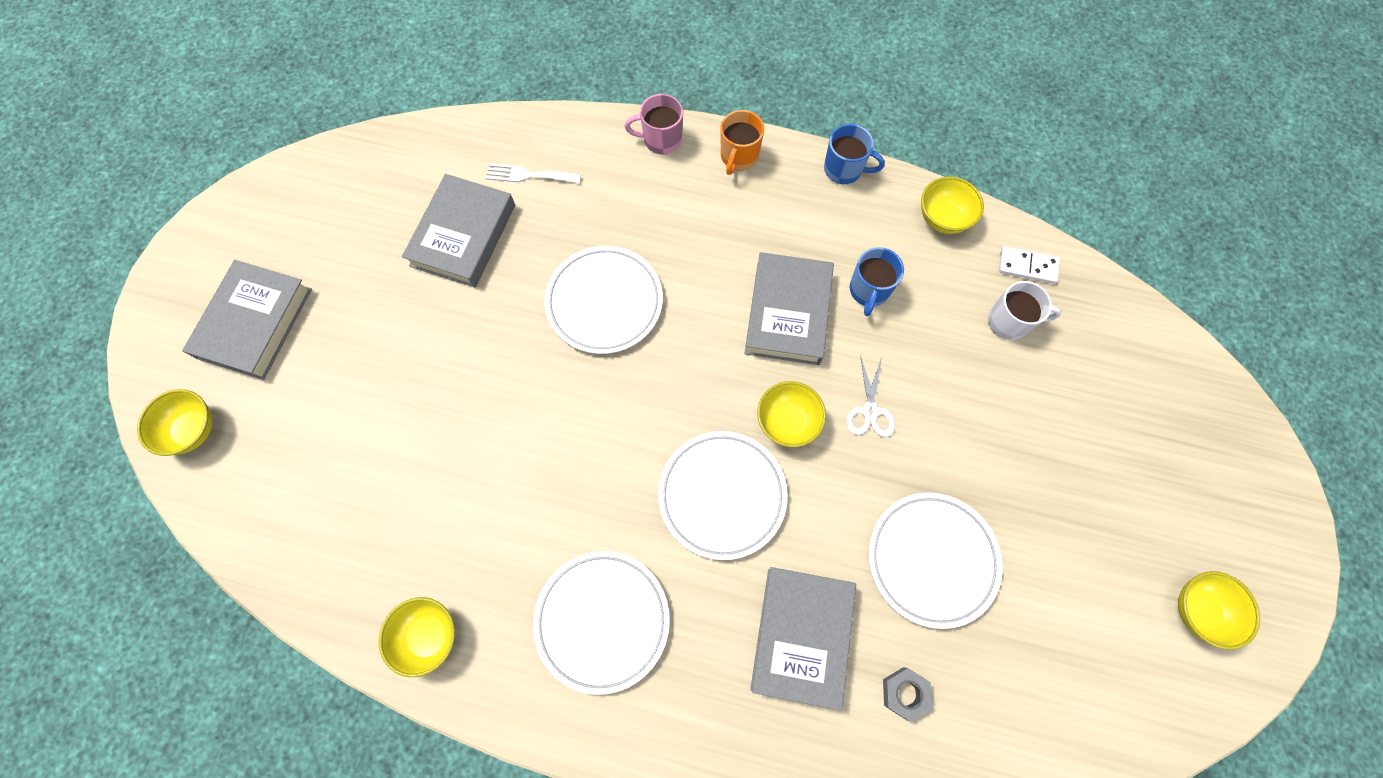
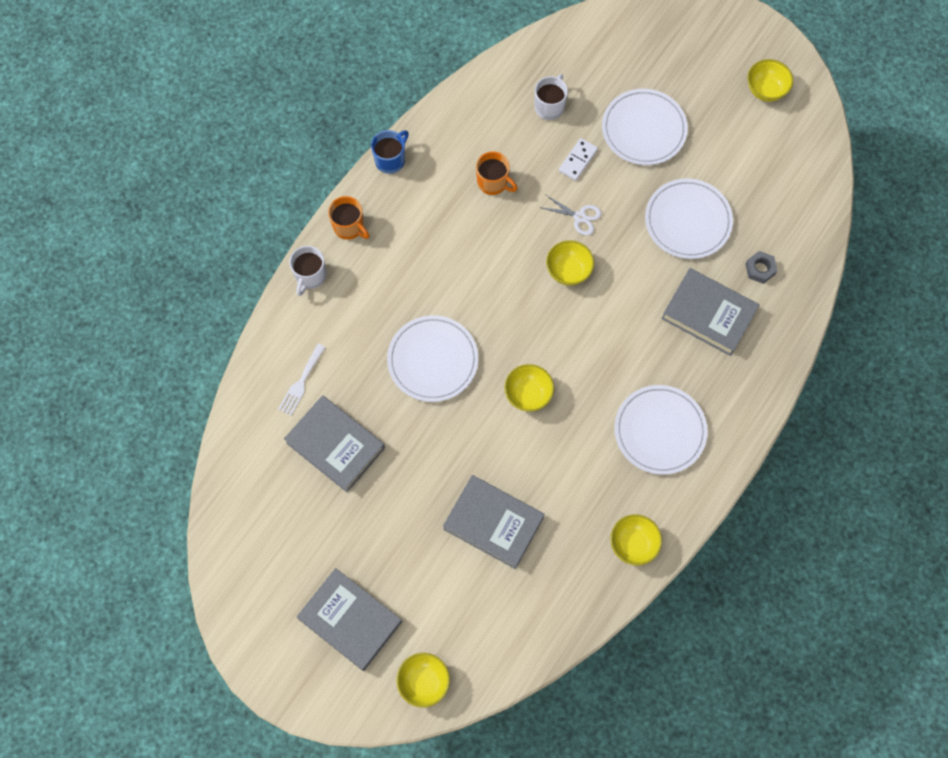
camera: 70 degrees left, 0 degrees up
(661, 139) = (310, 276): pink mug -> white mug
(722, 495) = (603, 329): white plate -> white plate (644, 129)
(788, 312) = (489, 240): grey book -> grey book (493, 523)
(869, 291) = (493, 183): blue mug -> orange mug
(943, 218) = (457, 113): yellow bowl -> yellow bowl (528, 394)
(1027, 266) = (514, 77): white domino -> white domino (578, 160)

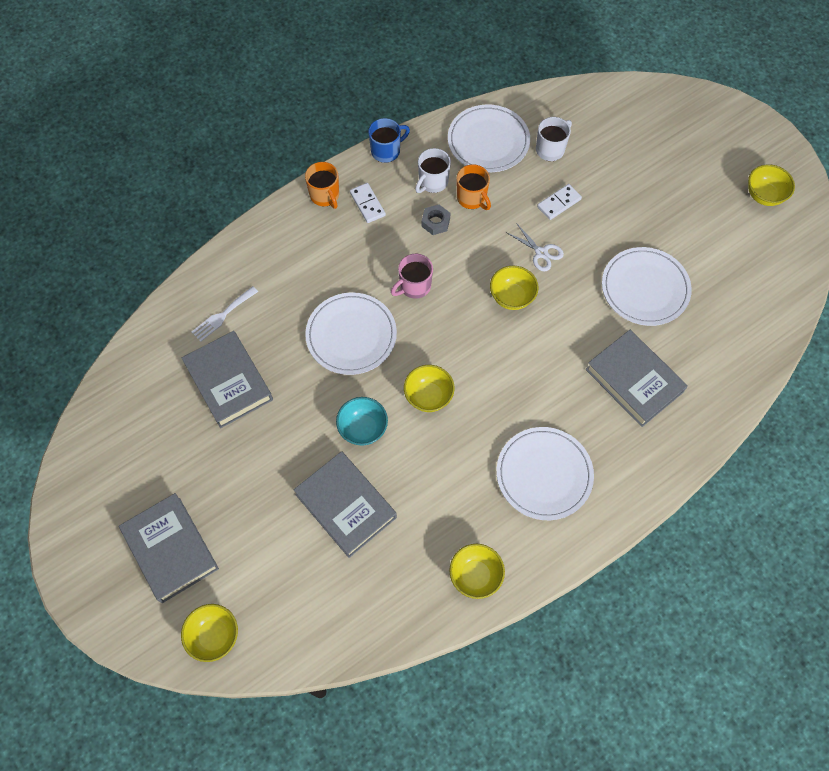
camera: 20 degrees right, 5 degrees down
(310, 276) = (272, 226): white mug -> white mug (432, 182)
(394, 222) = (367, 204): none -> white domino
(473, 291) = (414, 286): none -> pink mug
(480, 446) = (363, 429): none -> turquoise bowl
(644, 129) = (632, 195): white plate -> white plate (488, 141)
(760, 269) = (701, 355): grey nut -> grey nut (435, 222)

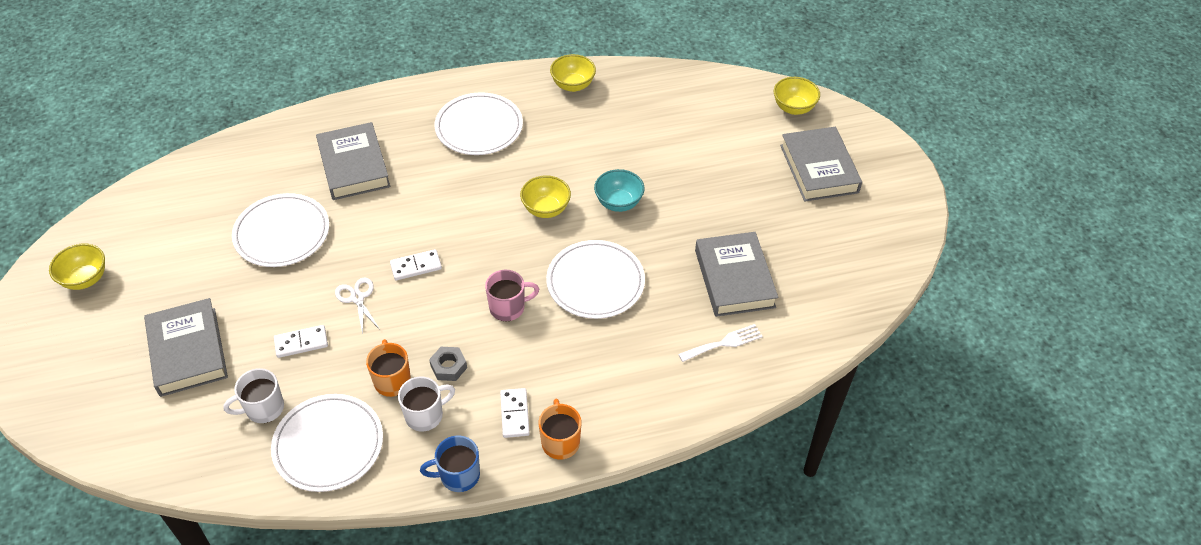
camera: 160 degrees left, 15 degrees down
(346, 506) = (657, 154): grey book -> grey book (188, 351)
(511, 297) = (416, 266): yellow bowl -> white domino

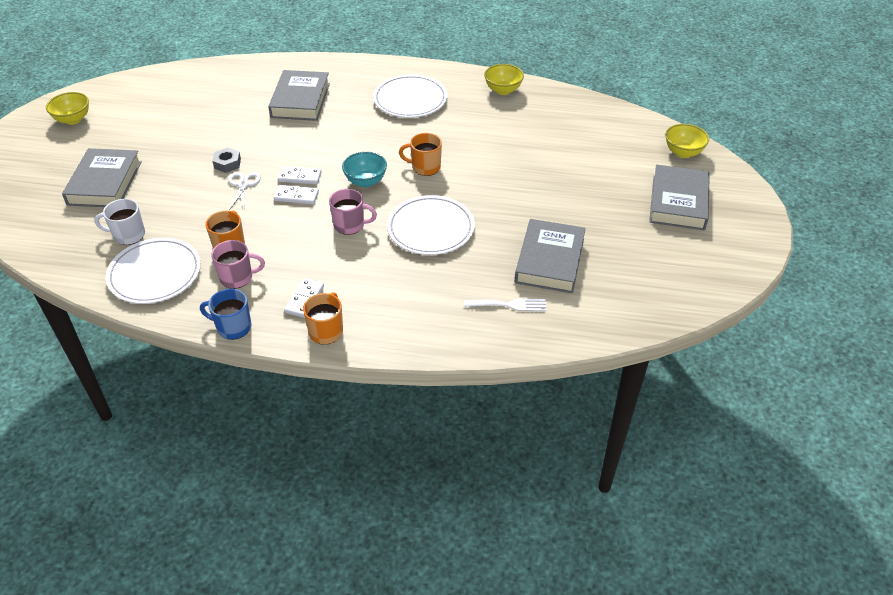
camera: 25 degrees right, 5 degrees down
(282, 233) = (220, 128): white plate -> none
(301, 343) = (184, 201): white domino -> white domino (296, 196)
(425, 415) = (237, 277): white mug -> pink mug
(448, 367) = (277, 251): grey nut -> grey nut (227, 163)
(546, 209) = (425, 167): yellow bowl -> orange mug
(618, 203) = (486, 179): turquoise bowl -> turquoise bowl (365, 181)

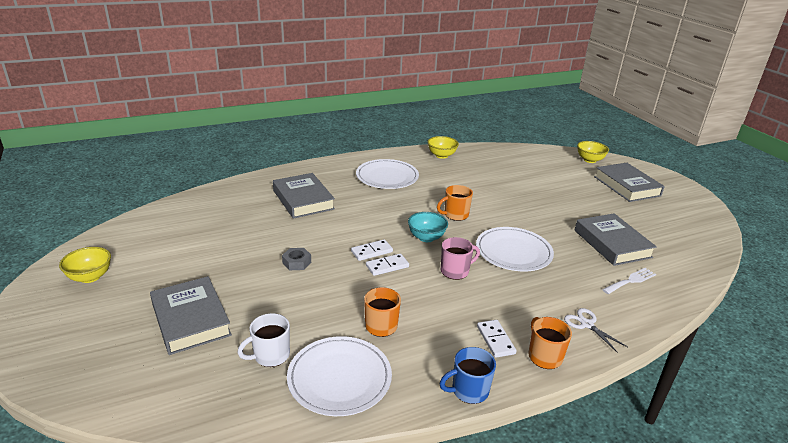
camera: 35 degrees left, 15 degrees down
(237, 277) = (419, 347): pink mug -> none
(243, 185) = (331, 273): white scissors -> white scissors (587, 324)

